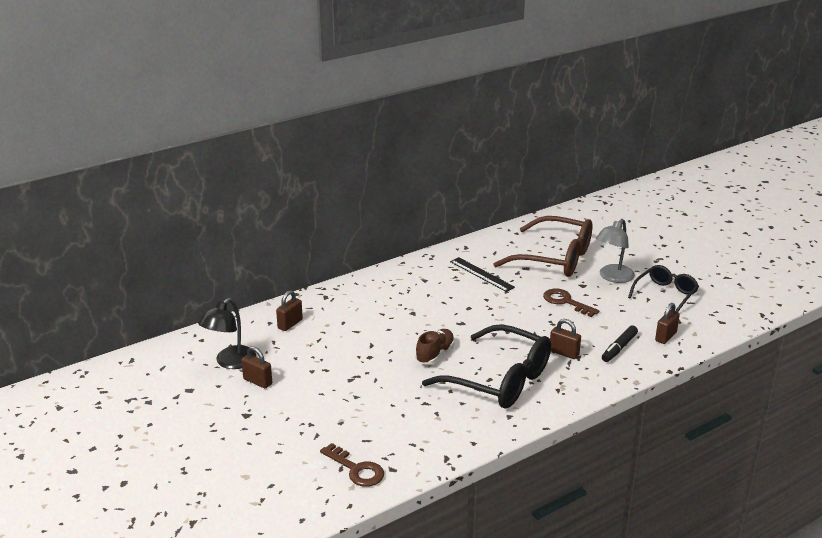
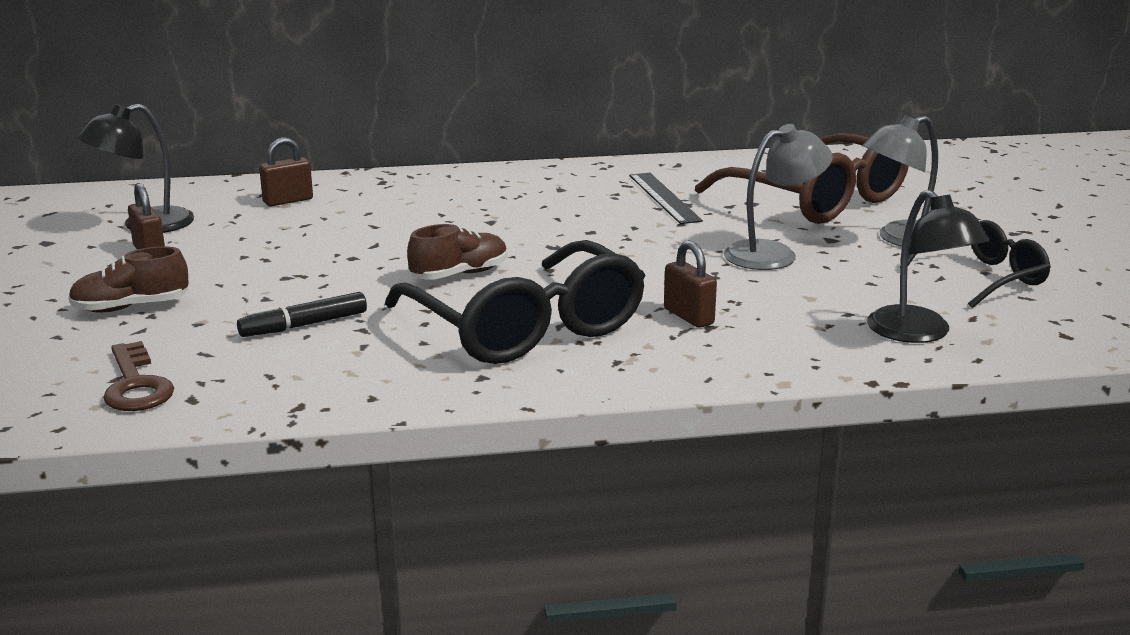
camera: 25 degrees right, 5 degrees down
(294, 422) = (131, 307): none -> brown shoe
(565, 302) = (773, 254): brown key -> grey lamp
(619, 348) = (804, 330): black marker -> black marker (304, 325)
(665, 337) = (919, 333): brown padlock -> black lamp

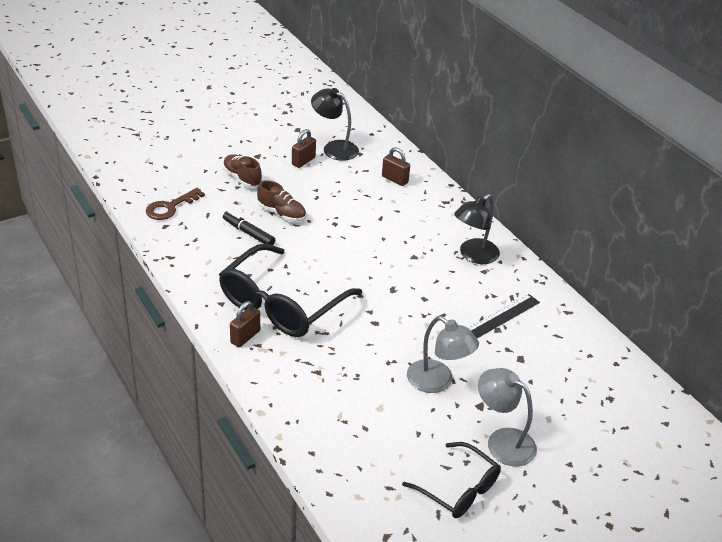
camera: 65 degrees right, 15 degrees up
(459, 274) = (334, 265): brown shoe -> brown shoe (281, 213)
(688, 316) = (326, 361): brown padlock -> brown padlock (245, 337)
(818, 200) = (549, 390): brown glasses -> none
(919, 333) = (352, 463): black lamp -> black lamp (473, 256)

